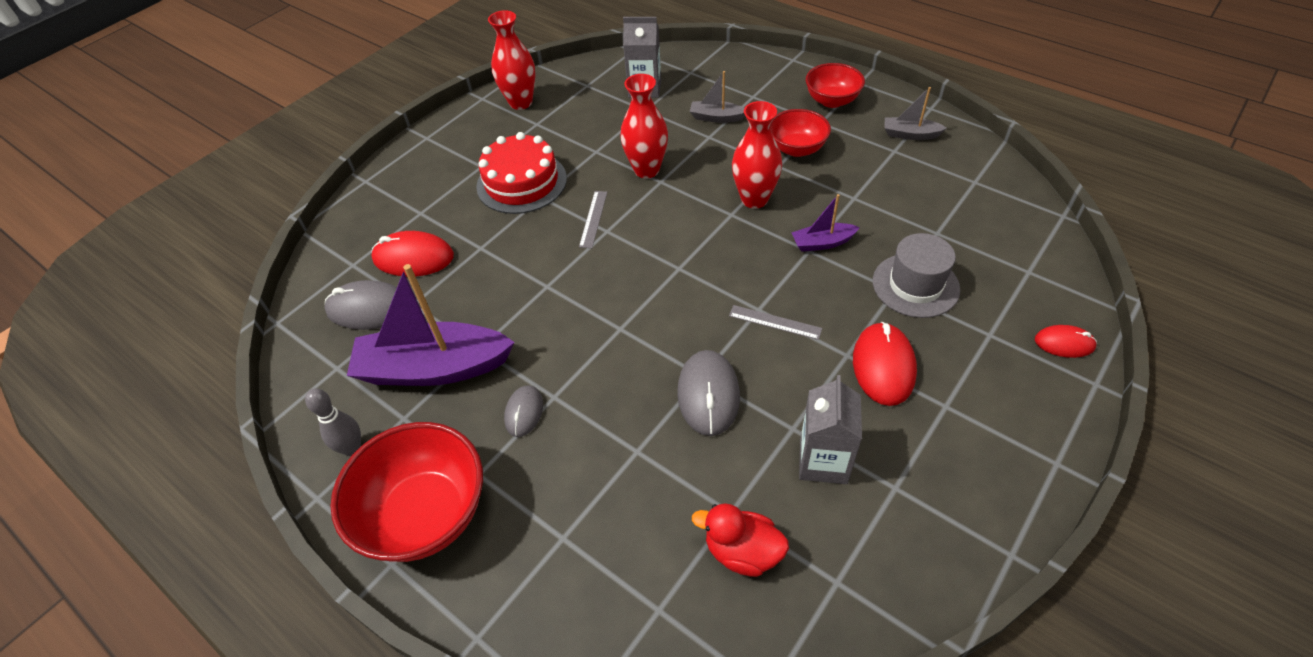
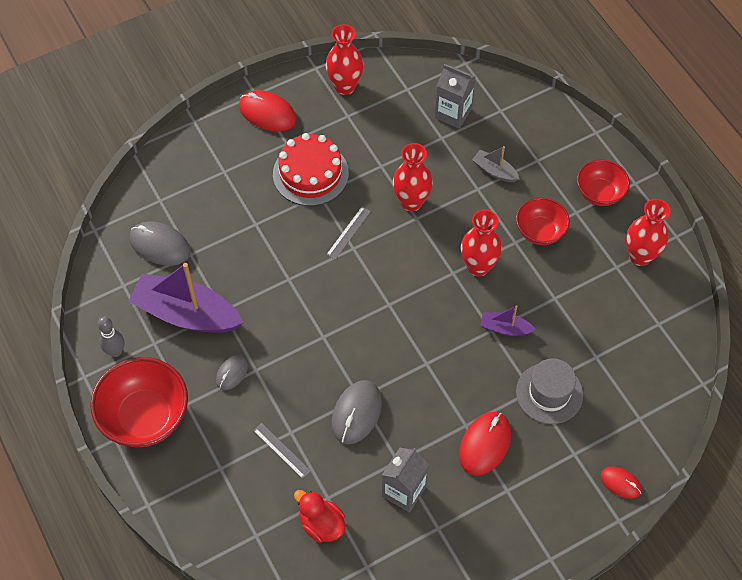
camera: 20 degrees right, 10 degrees up
(413, 258) = (205, 213): red mouse -> red mouse (267, 113)
(775, 322) = (431, 379): grey ruler -> grey ruler (281, 450)
(910, 134) = (640, 256): grey boat -> red vase

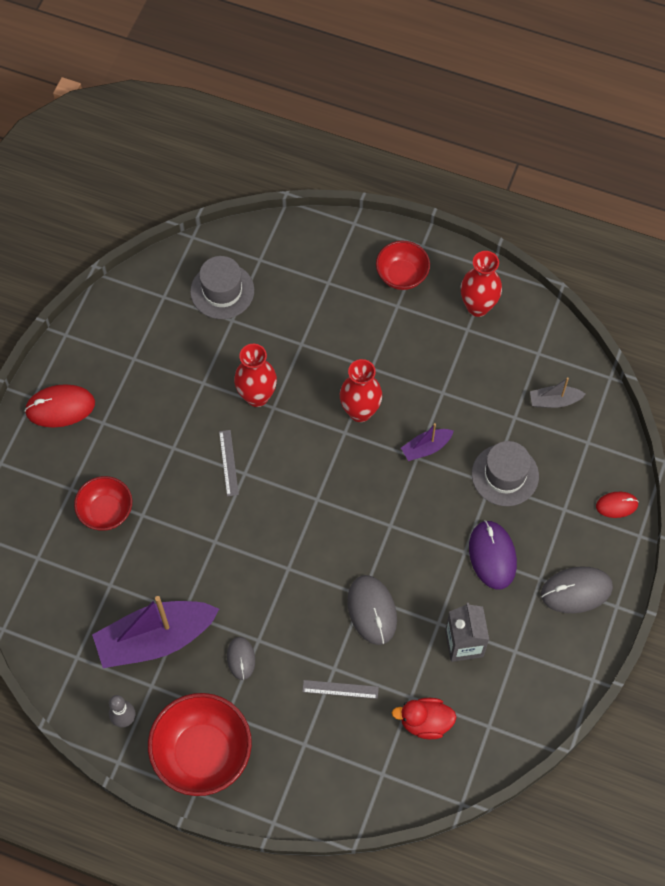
camera: 40 degrees left, 5 degrees up
(160, 245) = (75, 597): grey mouse -> grey mouse (576, 591)
(310, 173) = (149, 434): red cake -> none
(345, 86) = (107, 333): red vase -> none
(453, 113) = (222, 291): grey carton -> grey hat
(485, 444) = (492, 555): red mouse -> purple mouse
(494, 171) = (301, 318): grey boat -> grey boat (554, 401)
(540, 231) = (383, 344): red bowl -> red bowl (106, 511)

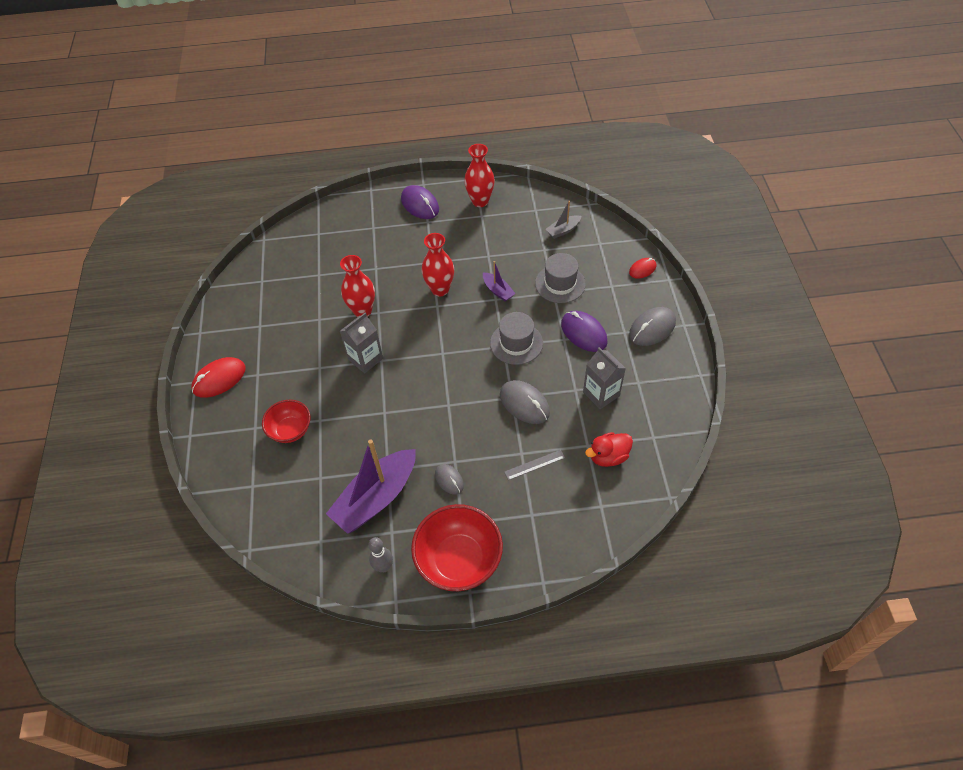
camera: 25 degrees left, 10 degrees down
(222, 291) = (302, 261): grey hat -> grey hat (516, 343)
(228, 463) = (365, 359): grey ruler -> grey carton
(402, 275) = (420, 204): red bowl -> purple mouse
(426, 448) = (498, 291): purple boat -> purple boat turned 75 degrees counterclockwise

